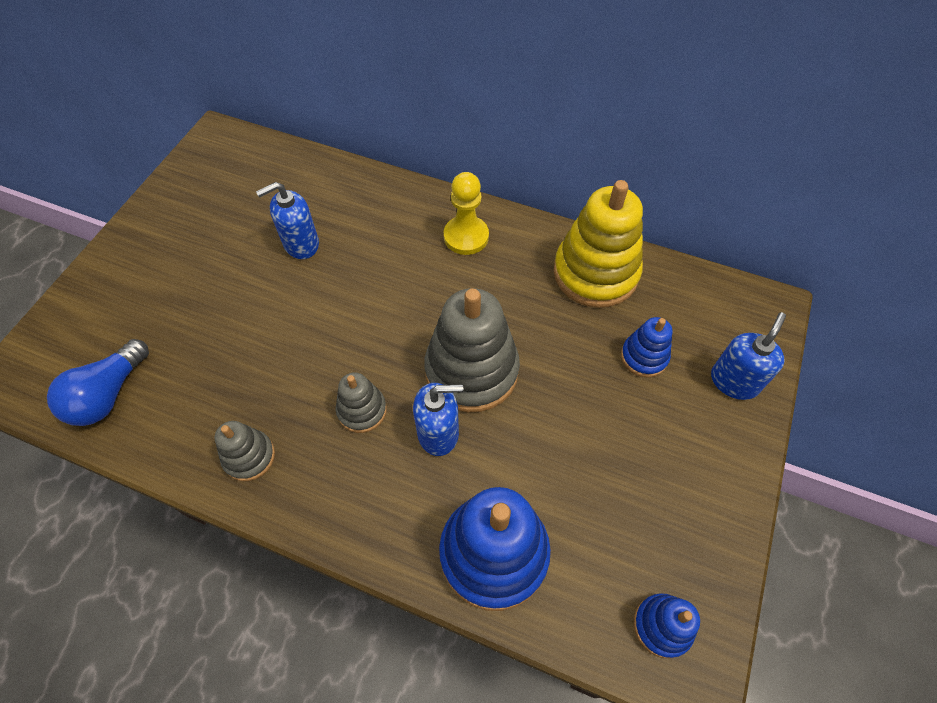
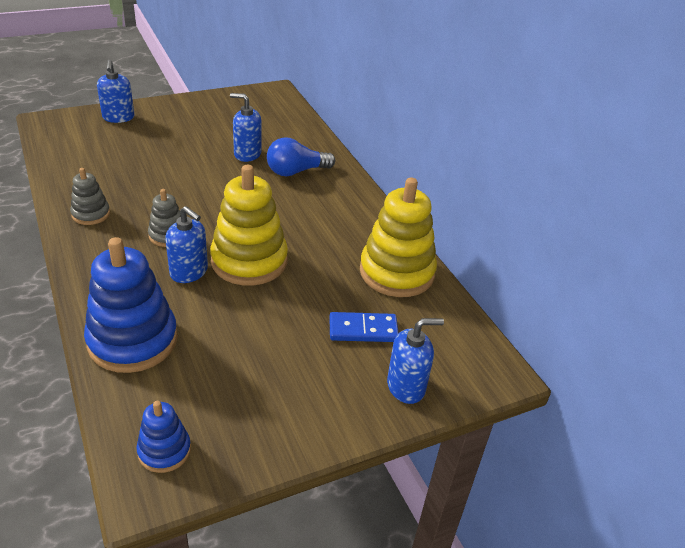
camera: 40 degrees right, 20 degrees down
(91, 306) = (118, 117): none -> blue soap dispenser
(108, 394) = (74, 151): blue light bulb -> blue light bulb (296, 171)
(466, 237) = (342, 206): yellow pawn -> none
(471, 371) = (249, 261): grey stacking toy -> yellow stacking toy
(644, 357) = (363, 330): blue stacking toy -> blue domino

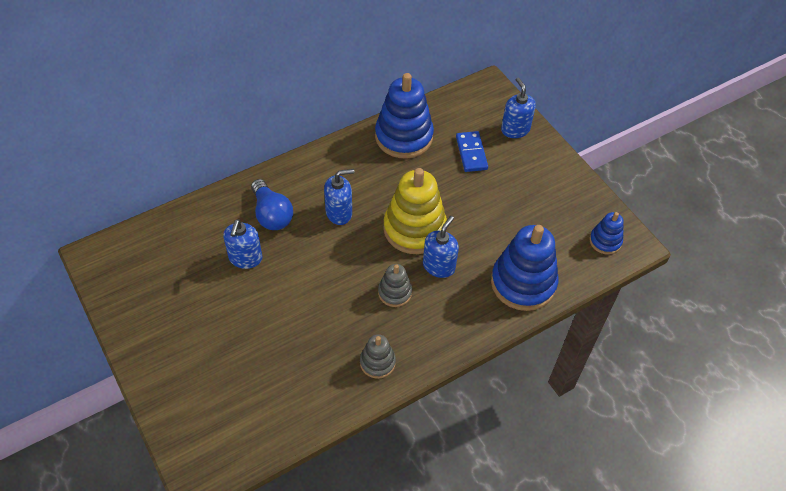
camera: 95 degrees left, 15 degrees up
(118, 117) = (181, 399): blue soap dispenser -> blue soap dispenser (339, 213)
(397, 272) = (404, 137): yellow stacking toy -> blue stacking toy

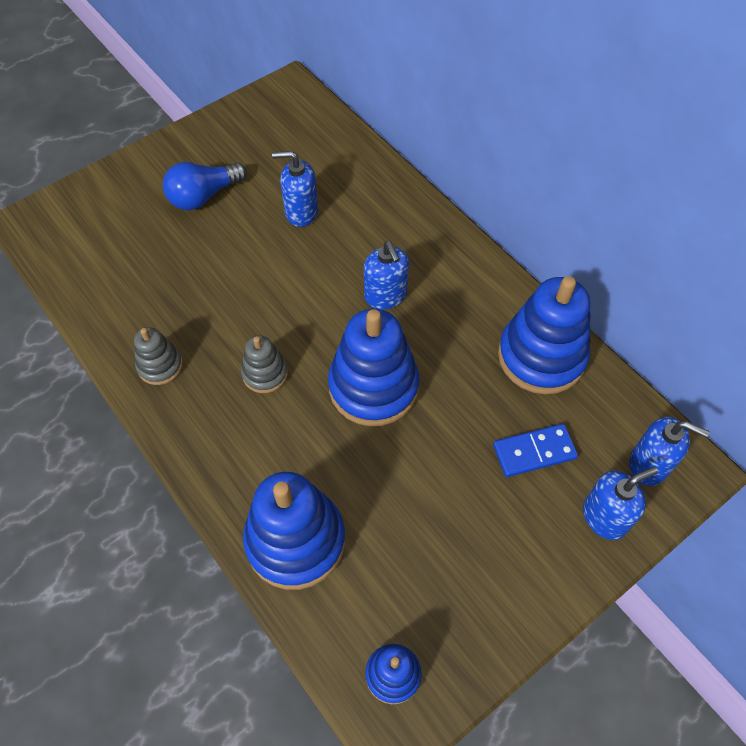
camera: 85 degrees right, 5 degrees up
(271, 214) = (370, 226): blue light bulb -> blue light bulb (203, 196)
(414, 229) = (373, 387): yellow stacking toy -> blue stacking toy
(439, 266) = (313, 423): blue soap dispenser -> blue soap dispenser (649, 464)

